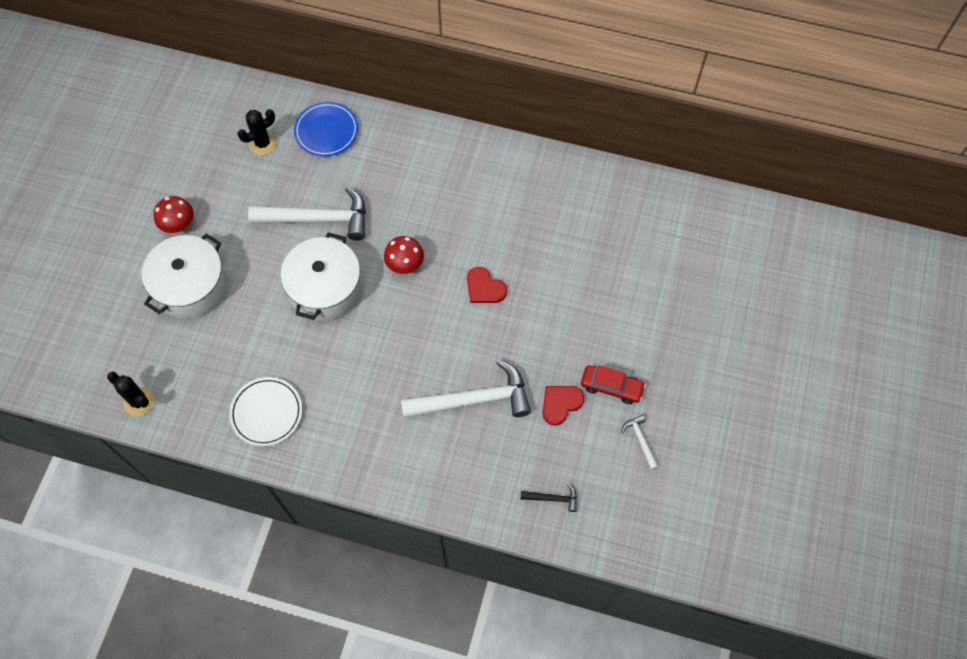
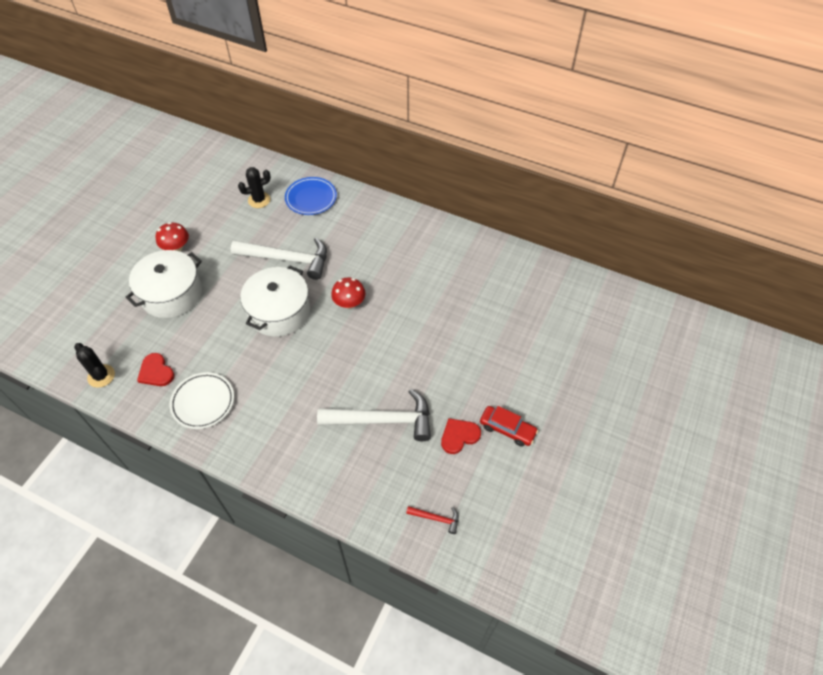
camera: 10 degrees right, 10 degrees down
(484, 288) = (411, 331): red heart -> red heart (156, 372)
(552, 498) = (436, 518): black hammer -> red hammer
(640, 440) = (526, 480): white hammer -> none

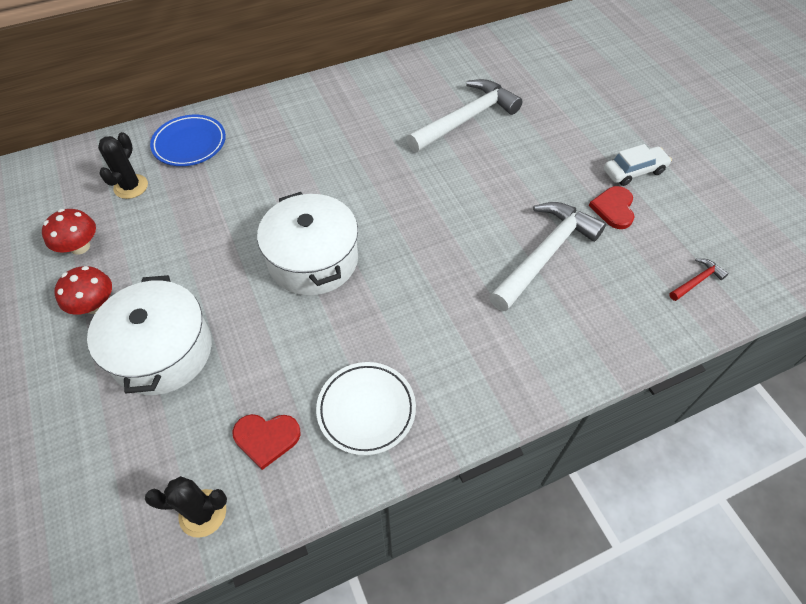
camera: 50 degrees left, 0 degrees up
(287, 259) = (248, 211): white hammer -> white hammer (465, 119)
(349, 303) = (368, 195): red mushroom -> red mushroom (80, 246)
(507, 429) = (634, 171): red car -> white car

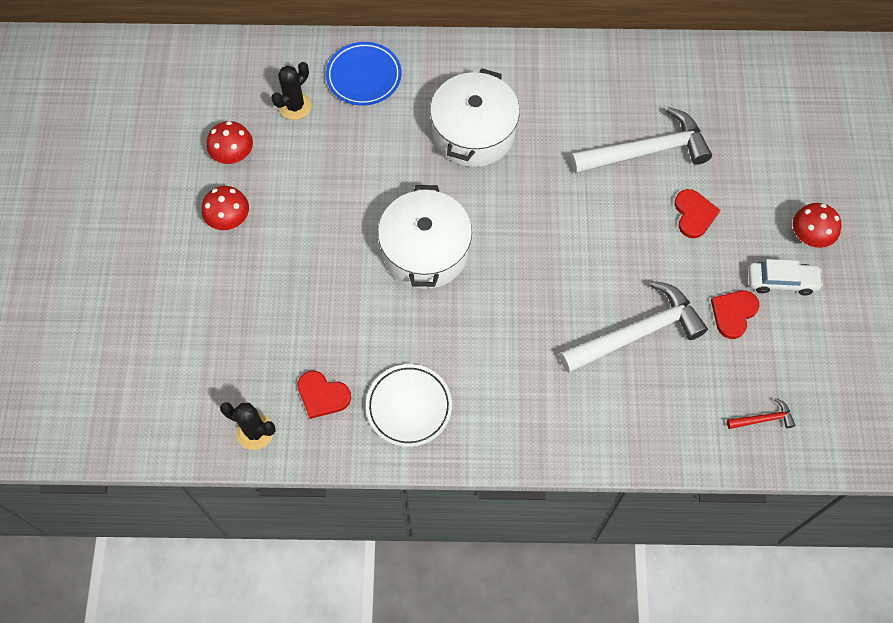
camera: 25 degrees right, 10 degrees up
(162, 351) = (269, 286): white pot -> white pot (473, 132)
(533, 149) = (694, 214): none -> red heart
(631, 133) = (810, 236): none -> red mushroom

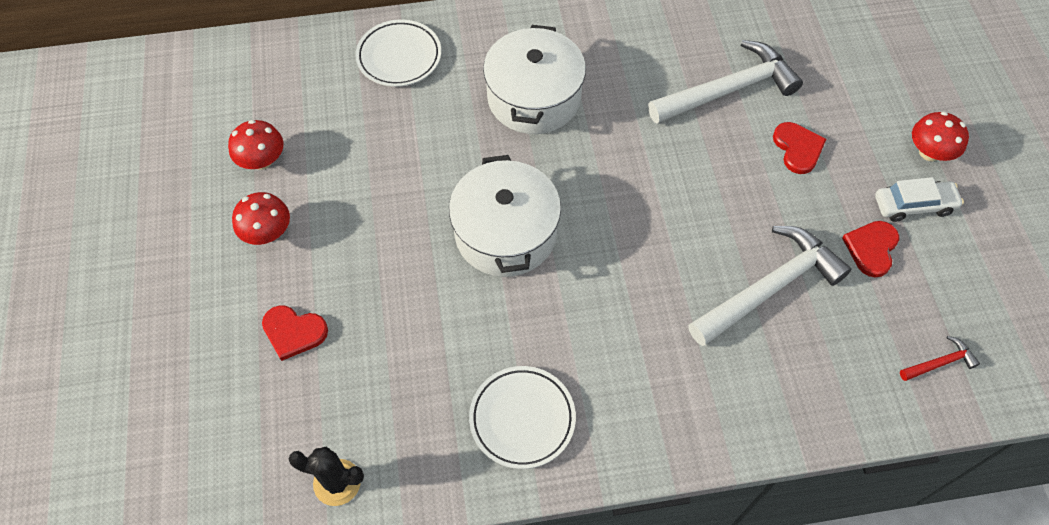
camera: 10 degrees left, 5 degrees down
(295, 106) = (326, 98): black cactus -> none
(322, 395) = (414, 422): red heart -> red heart (294, 332)
(364, 76) = (399, 57): blue plate -> white plate

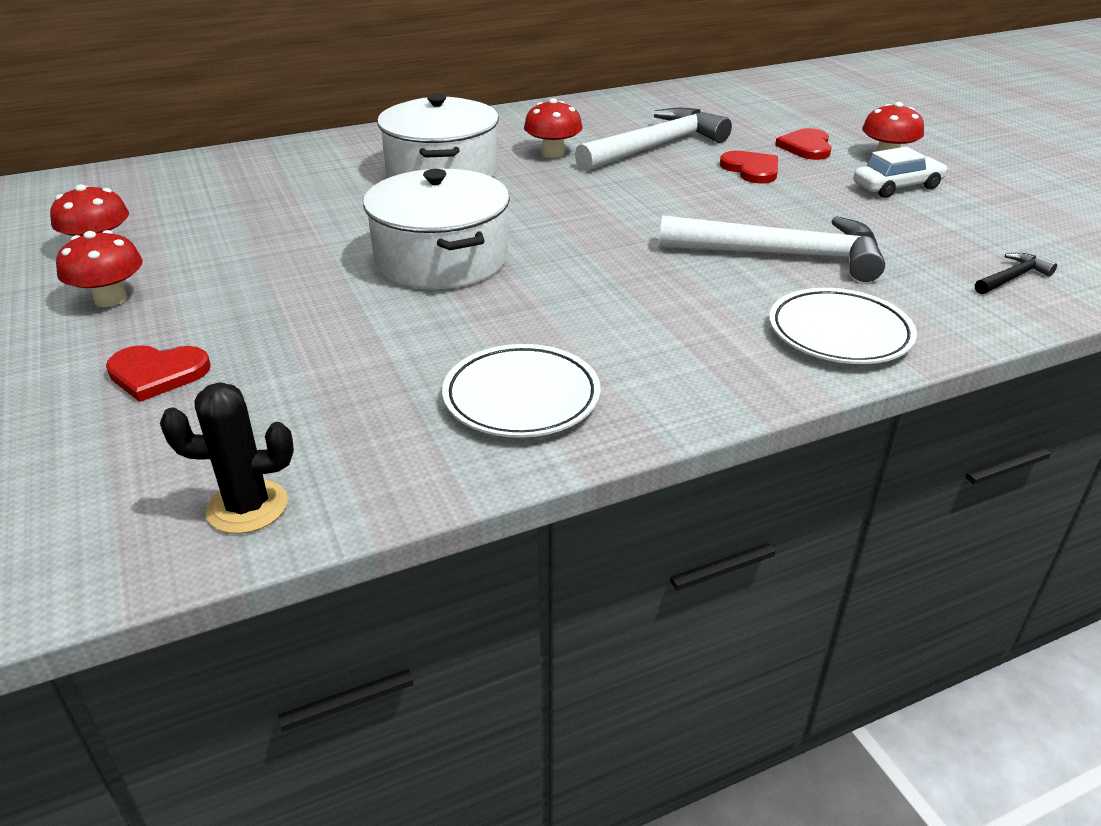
camera: 15 degrees left, 25 degrees down
(399, 57) = (272, 165): white plate -> white plate (839, 333)
(635, 83) = (553, 153): none -> red mushroom
(769, 288) = (781, 255): white hammer -> white hammer turned 60 degrees clockwise
(871, 248) = (875, 216): red heart -> red heart (806, 147)
(939, 363) = (1012, 278): red hammer -> black hammer

